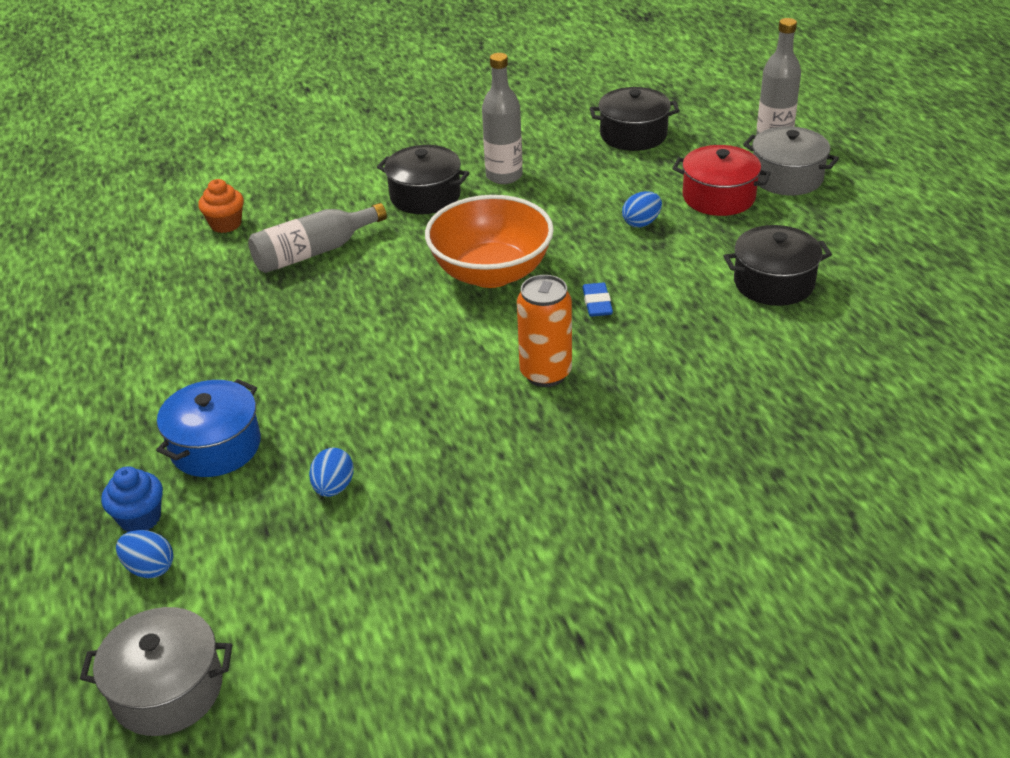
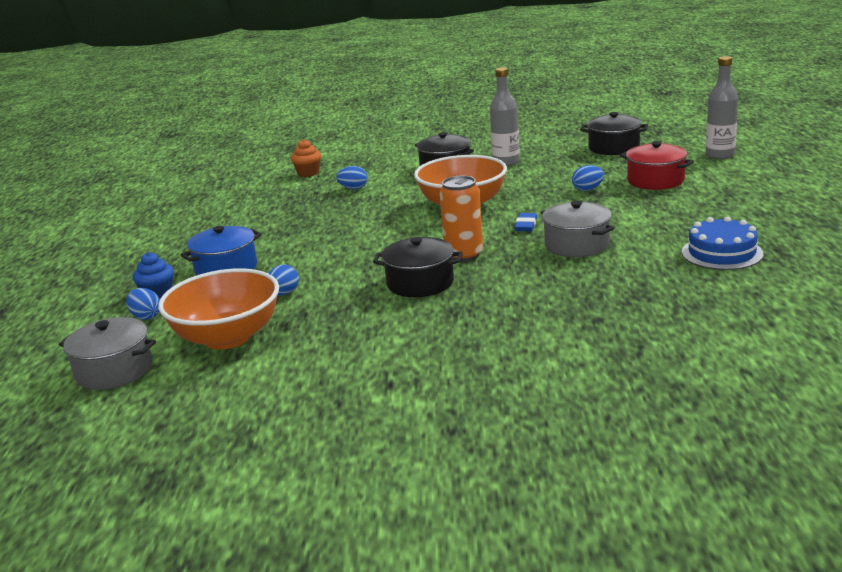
camera: 20 degrees right, 15 degrees down
(301, 590) = (227, 337): none -> orange bowl
(314, 252) = (353, 189): grey bottle -> blue egg
(773, 283) = (666, 225): black pot -> black pot (420, 283)
(787, 177) = (716, 174): grey pot -> grey pot (577, 245)
(863, 328) = (722, 253): none -> blue cake

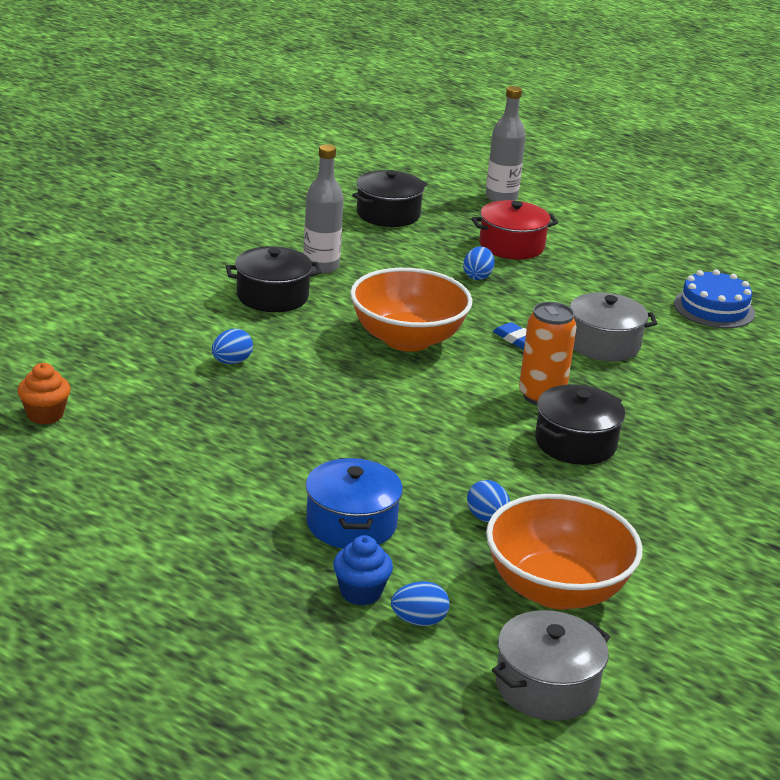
camera: 60 degrees left, 5 degrees up
(308, 173) = (112, 361): orange cupcake -> orange cupcake (45, 415)

